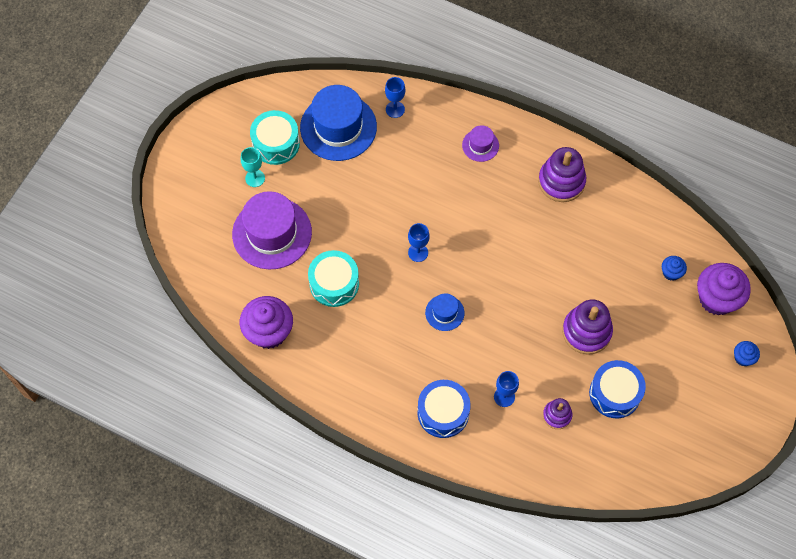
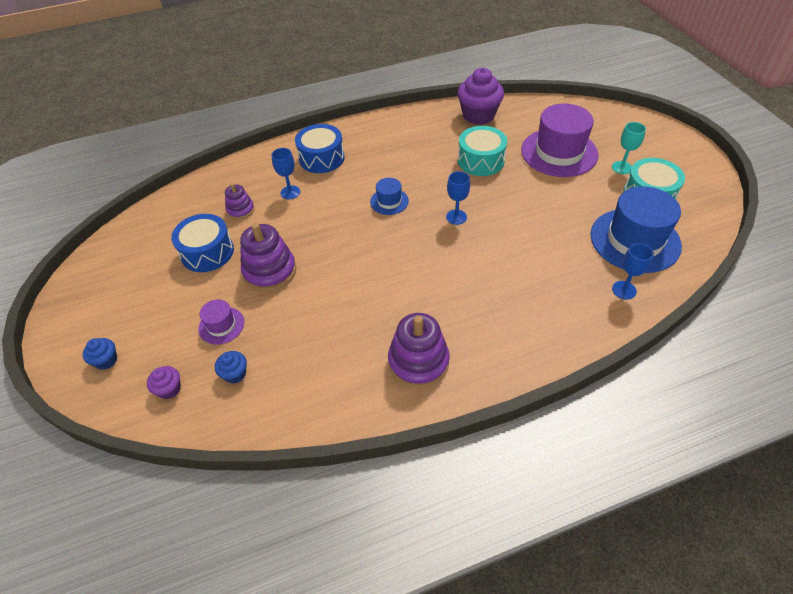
camera: 135 degrees right, 15 degrees down
(480, 145) = (522, 327): purple hat -> purple hat (221, 325)
(717, 298) = (169, 389): purple cupcake -> purple cupcake, size x0.48

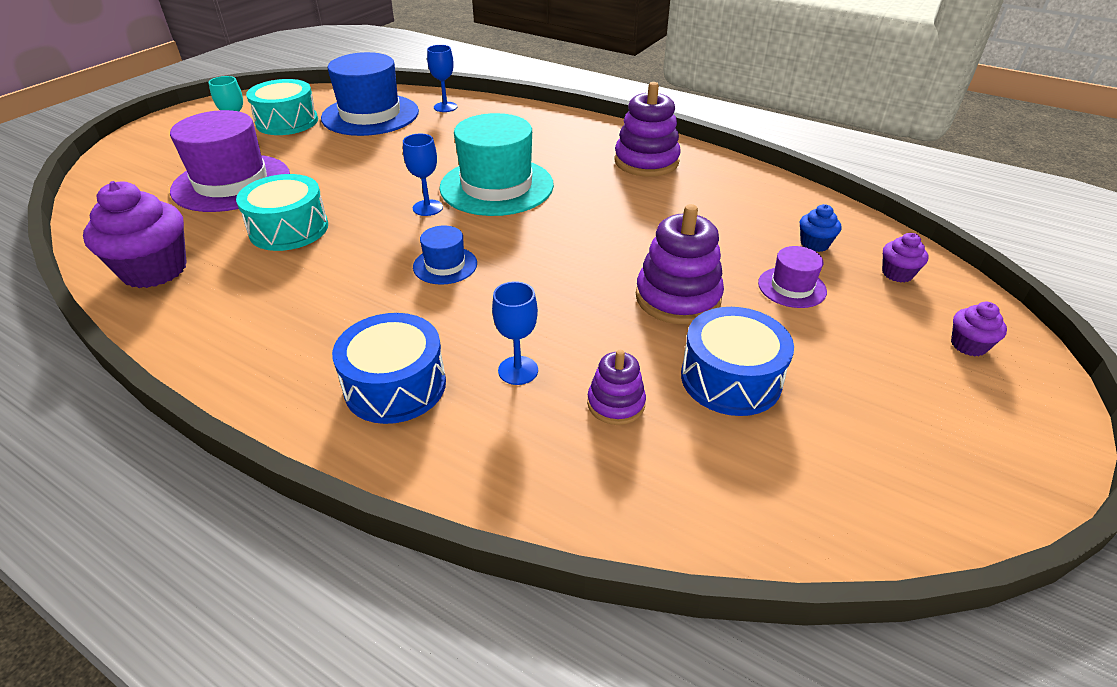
camera: 130 degrees left, 10 degrees down
(106, 360) = (968, 345): blue cupcake -> purple cupcake
(456, 258) = (496, 186): none -> turquoise hat

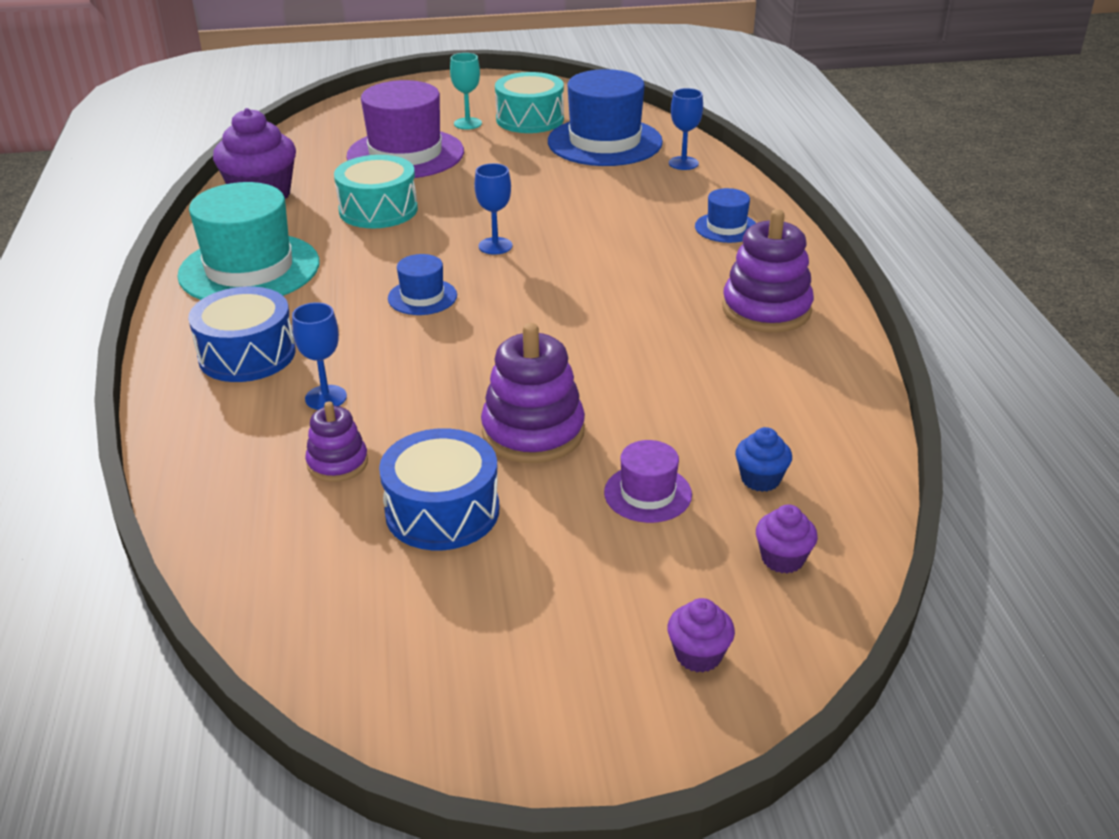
camera: 50 degrees right, 5 degrees down
(496, 186) = (582, 258): turquoise hat -> turquoise hat (249, 269)
(541, 130) = (726, 228): none -> blue hat

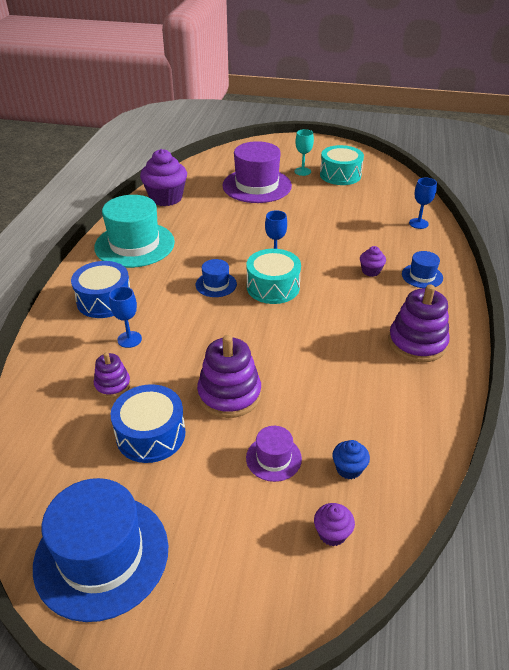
camera: 20 degrees right, 5 degrees up
(378, 210) = (222, 220): turquoise drum -> turquoise drum (273, 287)
(604, 142) = (377, 199): blue hat -> blue hat (101, 555)
(698, 655) = (243, 588): purple cupcake -> purple cupcake (371, 271)

